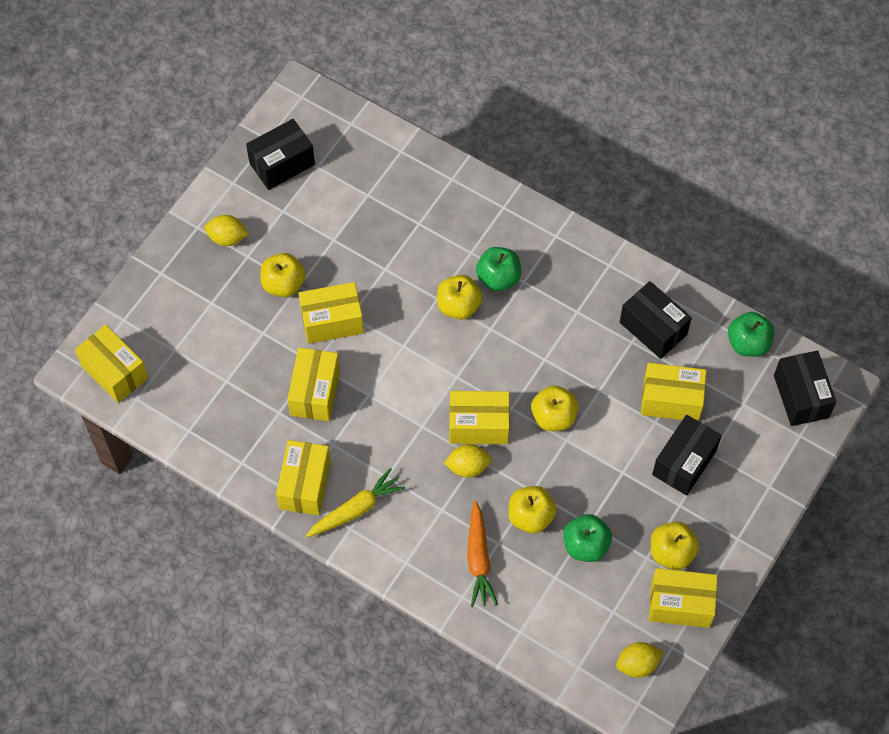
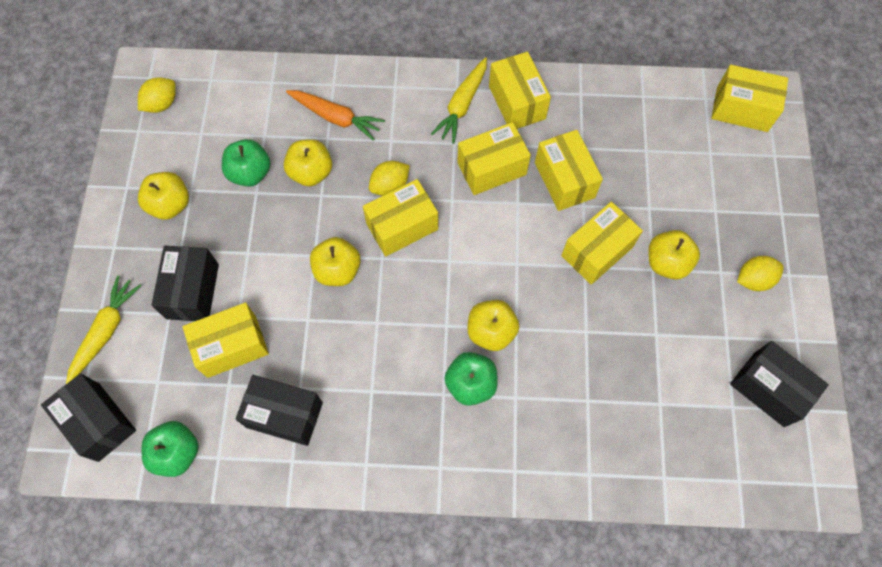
camera: 150 degrees right, 5 degrees up
(282, 164) = (769, 389): black box -> black box turned 75 degrees counterclockwise
(479, 559) = (336, 117): orange carrot -> orange carrot turned 150 degrees clockwise
(680, 604) = (144, 166): yellow box -> yellow box (491, 169)
(770, 466) = (106, 331): none -> yellow carrot

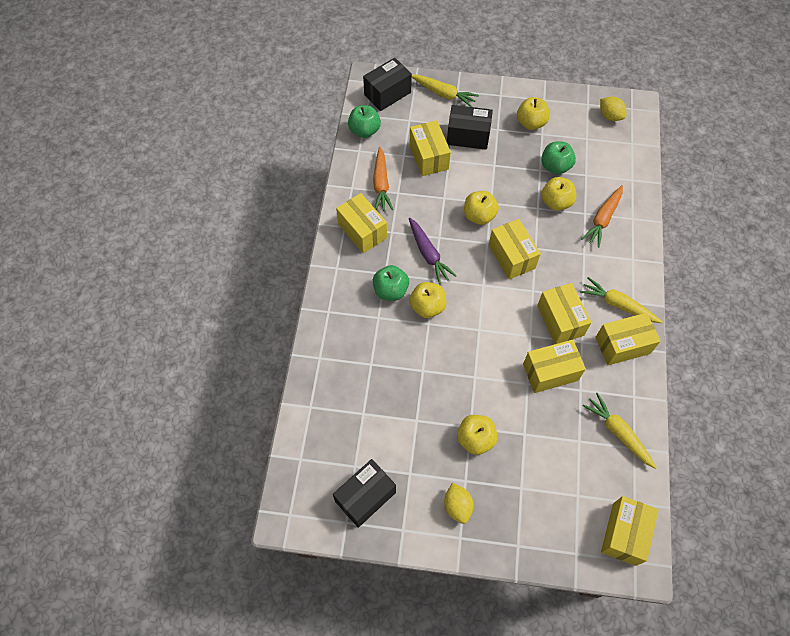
camera: 95 degrees right, 5 degrees down
(284, 415) = (381, 184): black box -> orange carrot
(390, 186) = (545, 251): yellow lemon -> none
(406, 335) = (428, 254): none -> purple carrot
(597, 251) = (487, 387): yellow box -> yellow box (362, 231)
(628, 111) = (618, 432): none -> yellow carrot

